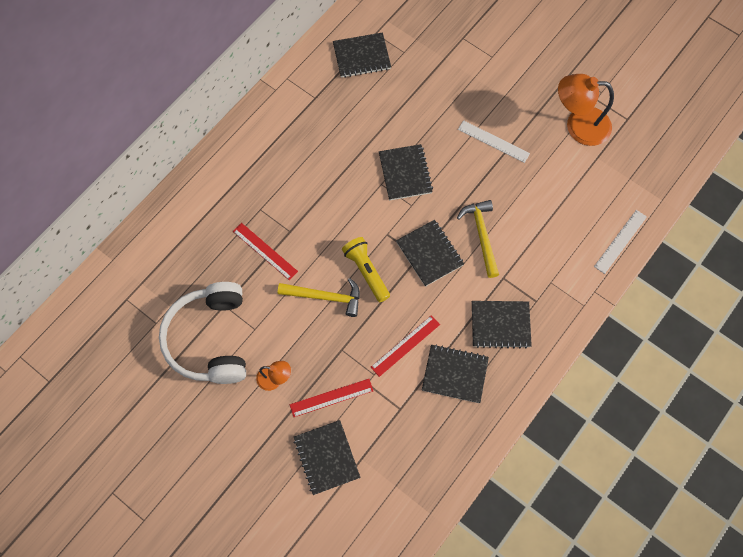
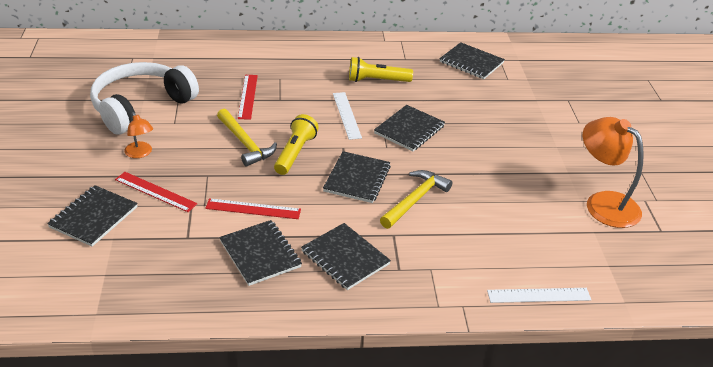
camera: 45 degrees right, 30 degrees down
(326, 143) = (377, 80): none -> yellow flashlight
(493, 141) = (509, 161): white ruler -> white ruler (346, 115)

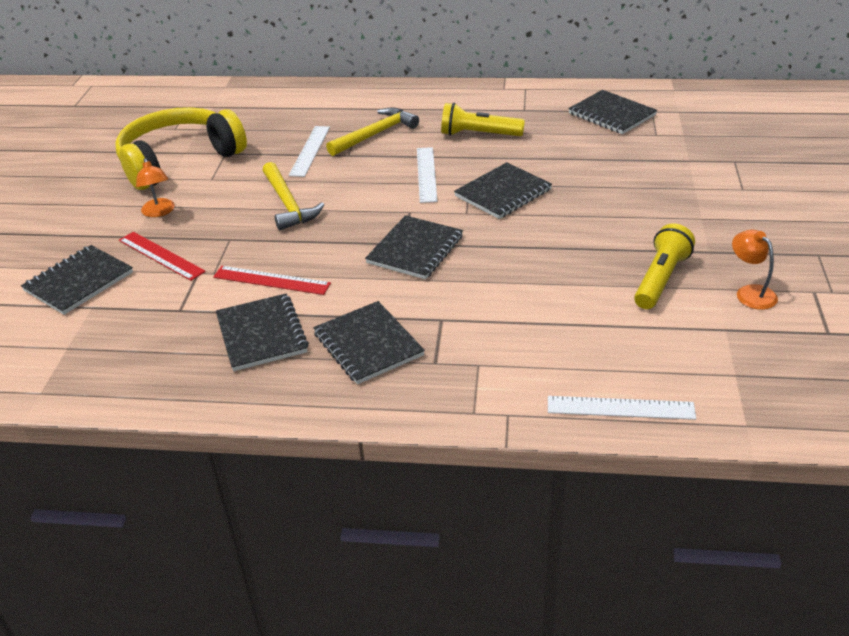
camera: 15 degrees right, 0 degrees up
(141, 107) = (179, 160): white headphones -> yellow headphones
(247, 96) = (309, 150): red ruler -> white ruler
(295, 153) = (346, 217): yellow flashlight -> yellow flashlight (660, 279)
(415, 200) = (484, 278): yellow hammer -> yellow hammer (375, 134)
(603, 203) = (750, 292): orange lamp -> orange lamp, size x0.52

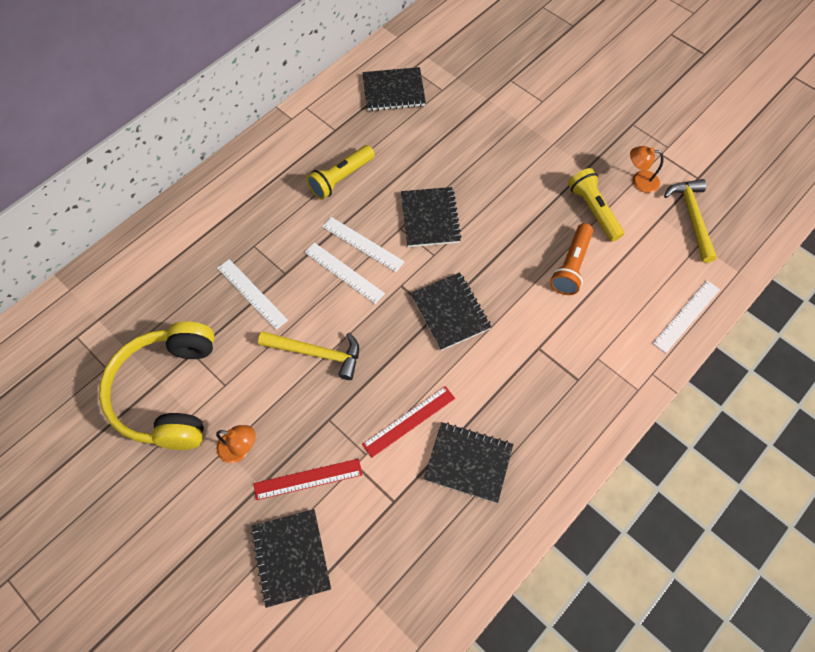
camera: 55 degrees left, 25 degrees up
(368, 344) = (531, 405): black notebook -> none
(375, 134) = (273, 237): yellow hammer -> yellow hammer (692, 217)
(384, 179) = (344, 273): none -> white ruler
(569, 296) = (571, 266): none -> orange flashlight

